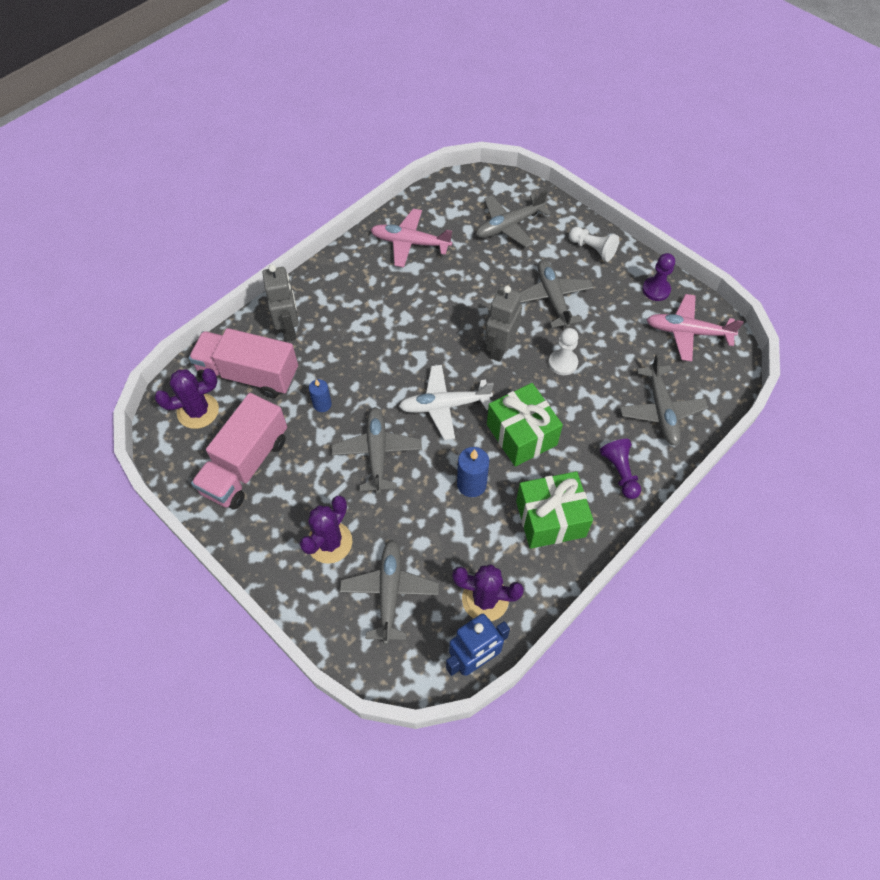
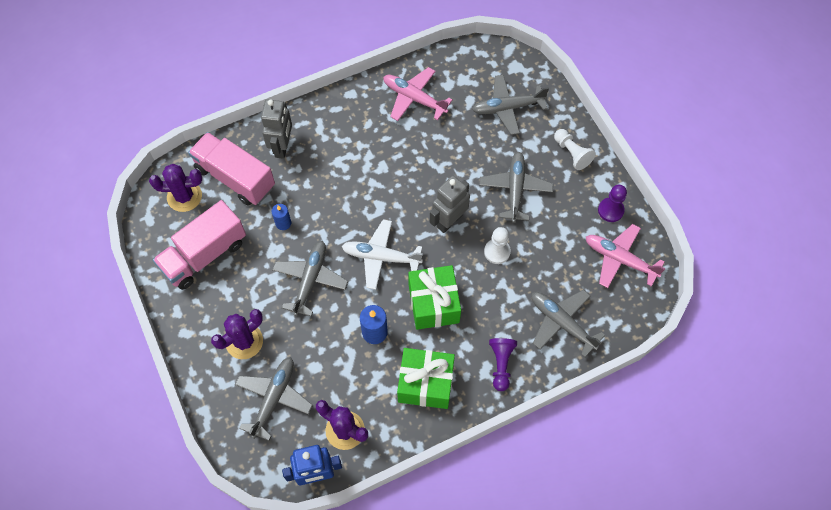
camera: 20 degrees right, 5 degrees up
(661, 410) = (561, 323): grey plane -> grey plane turned 120 degrees clockwise

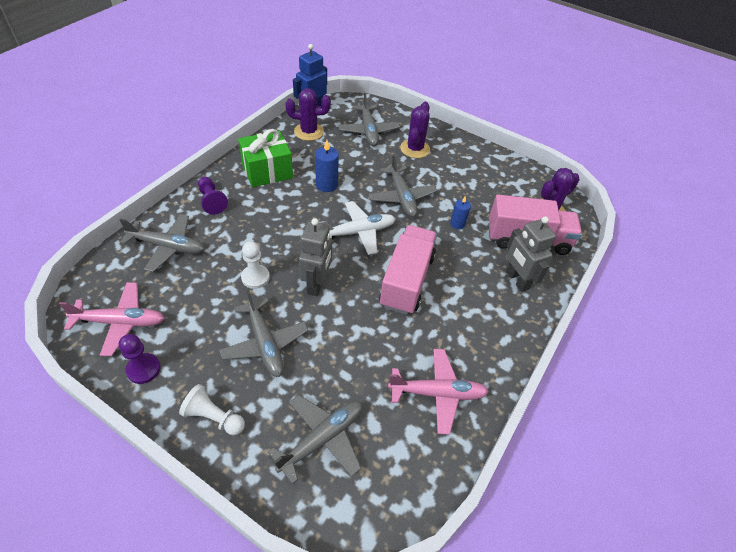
camera: 145 degrees right, 15 degrees down
(204, 255) = (492, 182): pink truck -> pink truck (407, 281)
(434, 304) = (291, 218): green gift -> none

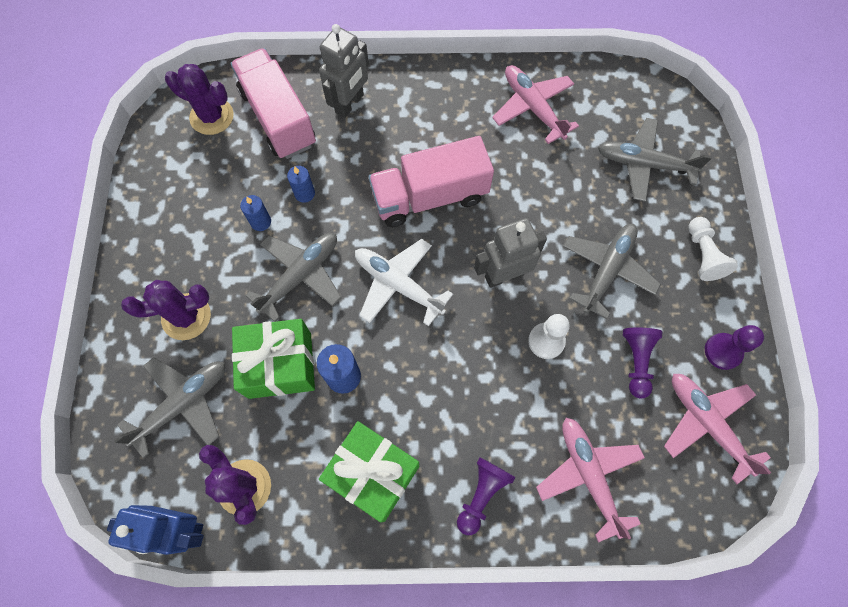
camera: 120 degrees left, 20 degrees up
(167, 247) = (588, 475): grey plane -> pink plane
(194, 314) = (636, 361): none -> purple pawn
(356, 167) = (280, 365): none -> green gift
(451, 197) = (261, 222): none -> blue candle

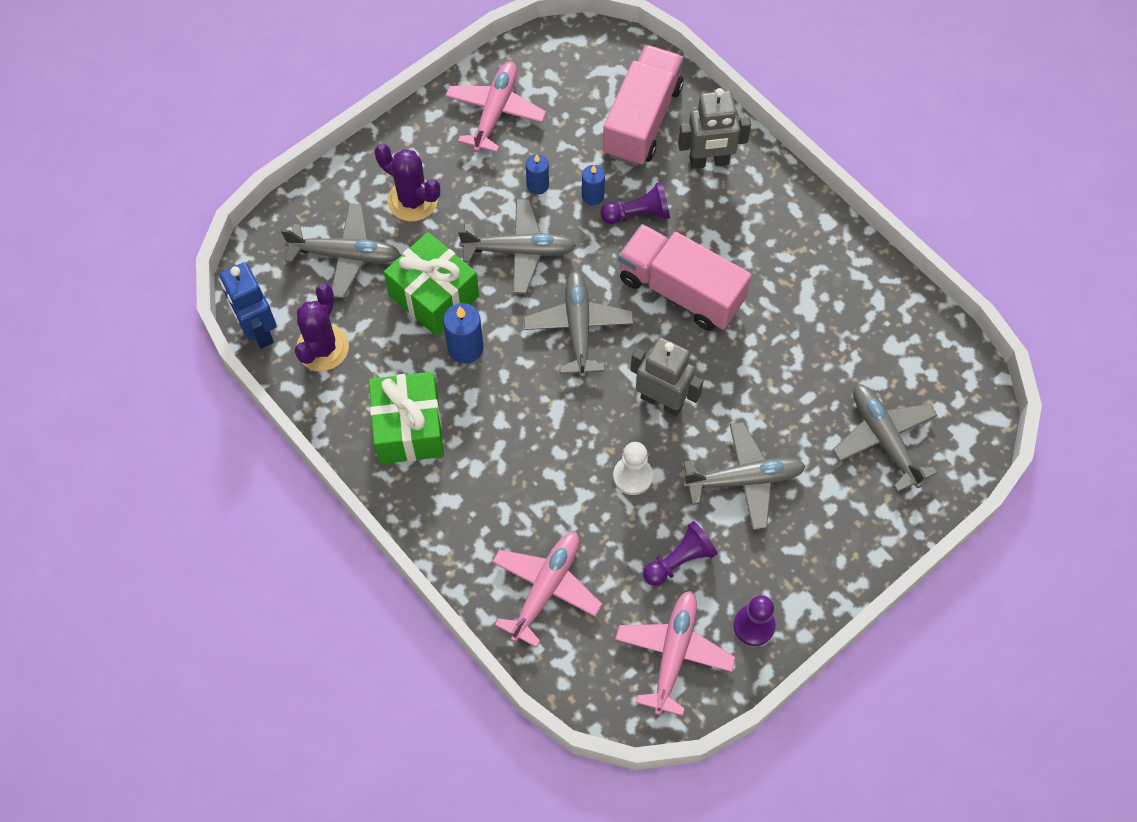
camera: 50 degrees right, 5 degrees down
(212, 116) = (595, 72): purple cactus -> none
(398, 284) = (578, 327): white plane -> grey plane
(481, 494) = (460, 519): purple pawn -> purple pawn (638, 214)
(533, 107) = (851, 306): pink plane -> pink plane (495, 112)
(703, 255) = (836, 549): white pawn -> none

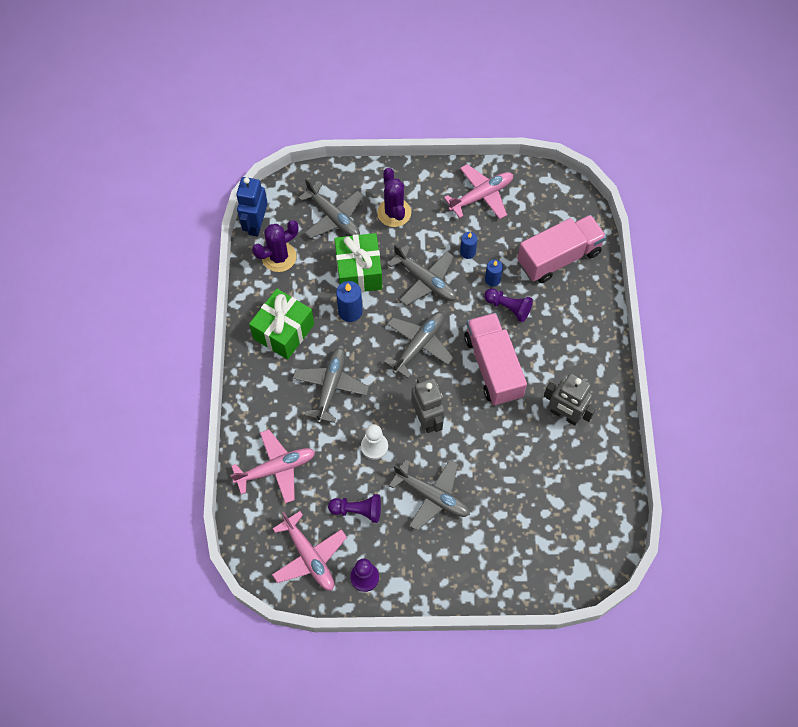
camera: 40 degrees right, 0 degrees up
(673, 653) = (309, 556): pink plane -> pink plane turned 90 degrees clockwise
(709, 161) = (575, 307): grey robot -> grey robot (564, 415)
(883, 439) = (531, 536): grey plane -> grey plane (330, 386)

